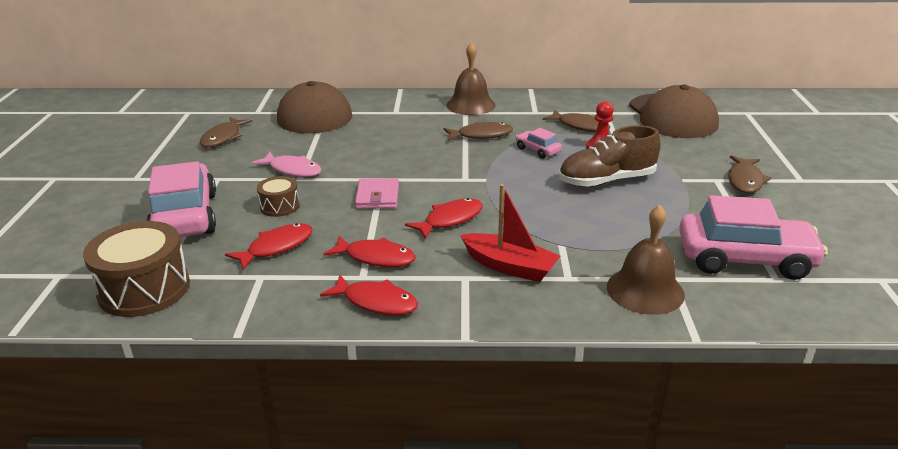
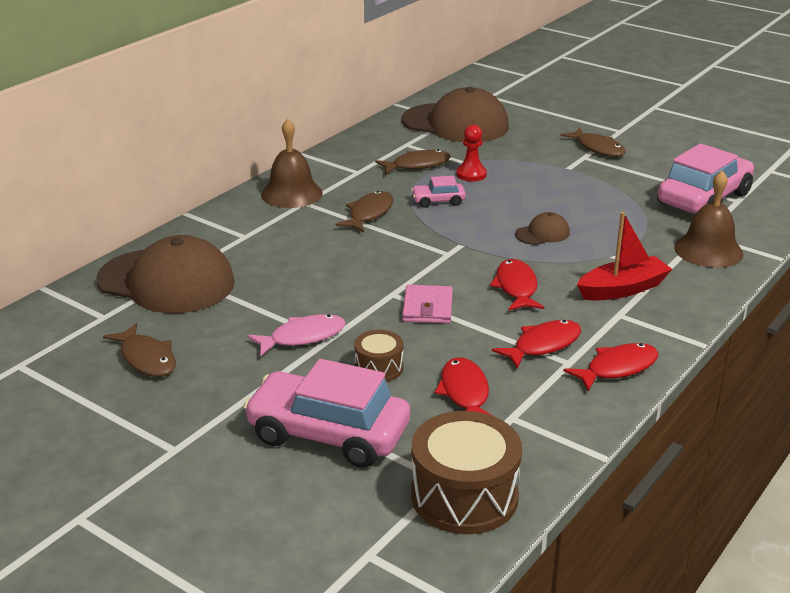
camera: 55 degrees left, 0 degrees up
(377, 197) = (427, 308): pink wallet -> pink wallet turned 60 degrees clockwise
(551, 204) = (542, 233): none -> brown cap
(606, 181) = (532, 196): brown shoe -> none

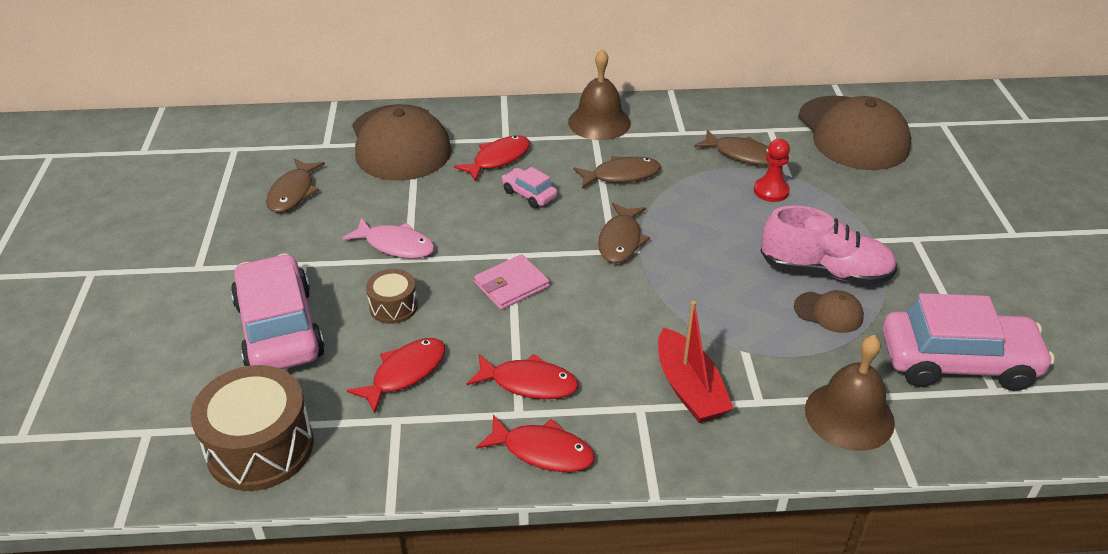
camera: 50 degrees right, 10 degrees up
(438, 201) = (695, 198): pink car -> pink car (529, 194)
(516, 287) = (607, 318): red fish -> red fish (498, 159)
(542, 233) = (724, 287): brown cap -> brown cap (828, 312)
(574, 196) = (824, 271): none -> pink shoe
(597, 148) = (948, 238): brown fish -> brown fish (620, 240)
(622, 289) = (689, 388): red boat -> red boat turned 45 degrees clockwise

